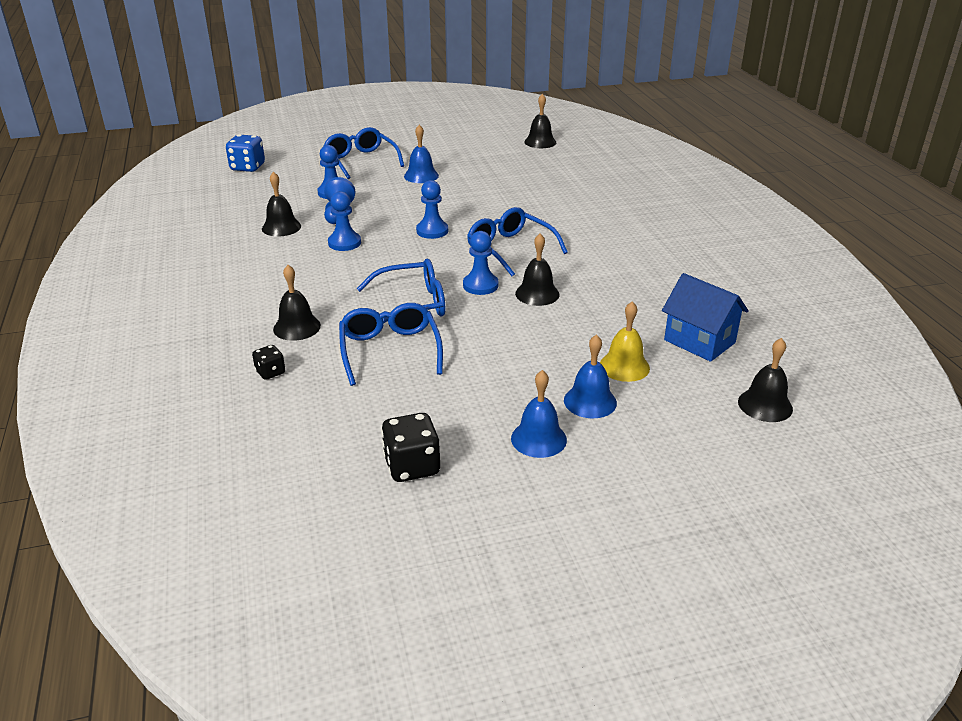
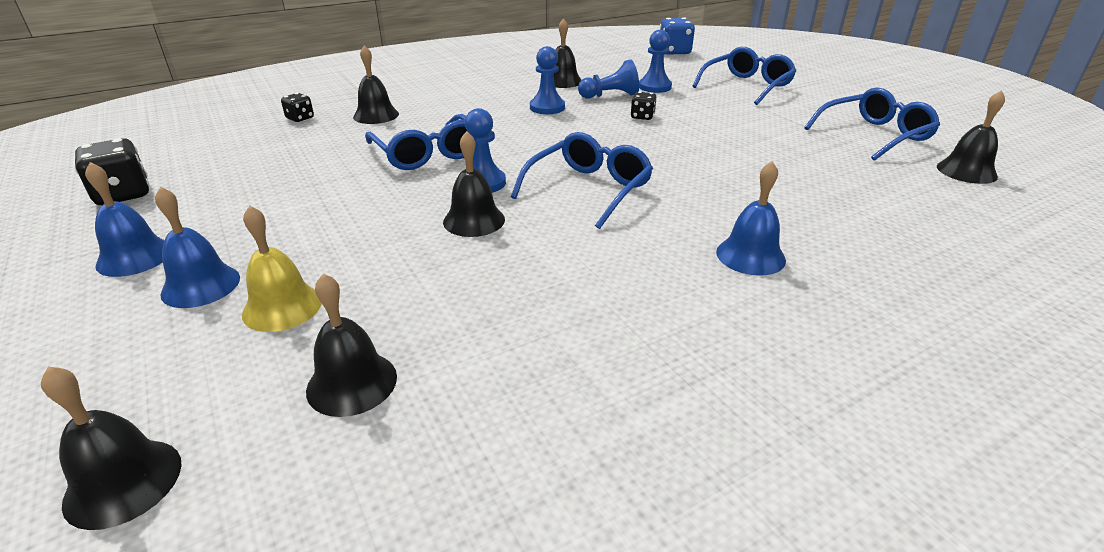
camera: 75 degrees right, 0 degrees up
(390, 350) = (334, 157): blue glasses -> blue glasses (874, 135)
(395, 209) = (642, 117): none -> black dice
(421, 176) = (744, 116): blue bell -> blue bell (750, 256)
(432, 231) = (604, 141): blue pawn -> none
(699, 341) = (352, 383): blue house -> black bell

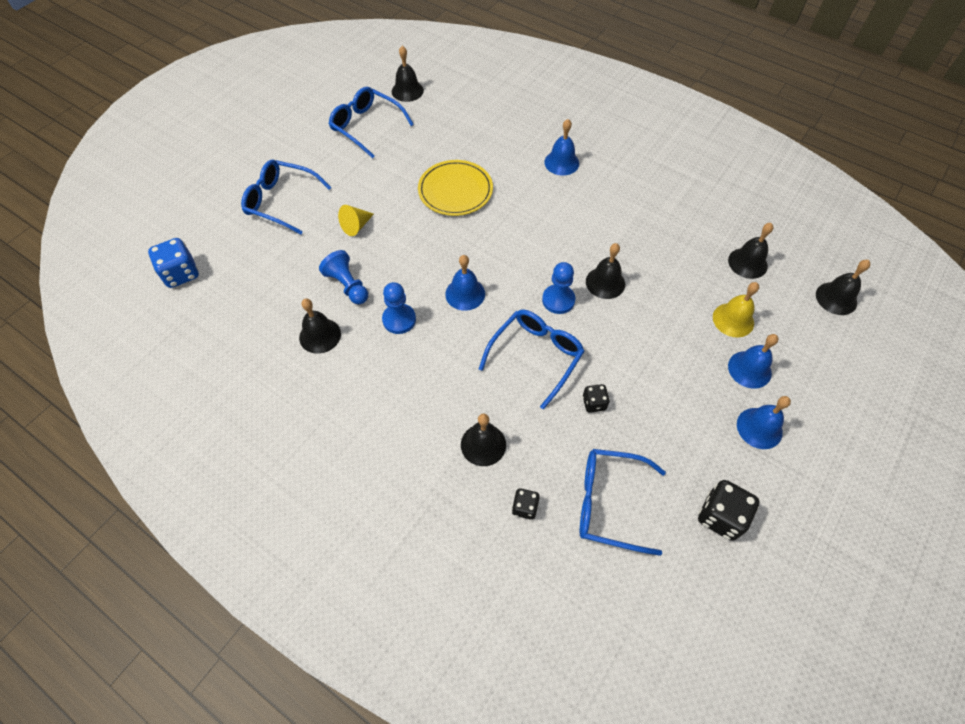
camera: 115 degrees left, 25 degrees up
(548, 138) = (465, 294): none -> blue bell
(589, 189) = (532, 243): blue glasses -> blue glasses (609, 503)
(642, 117) = (390, 250): black dice -> black dice (594, 403)
(654, 87) = (309, 261): blue pawn -> none
(690, 108) = (356, 226): none -> yellow cone
(721, 163) = (455, 190): none -> yellow plate

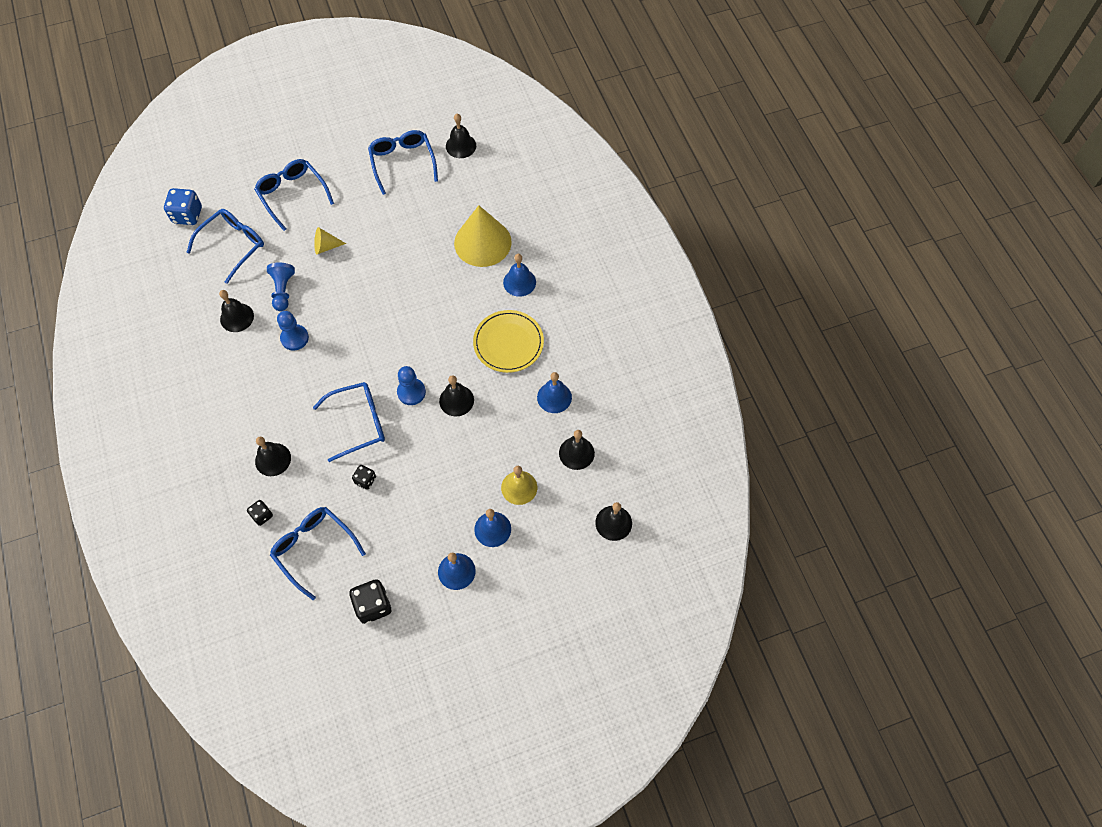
camera: 35 degrees right, 5 degrees up
(257, 274) = (233, 245): none -> blue glasses
(455, 190) = (419, 259): yellow plate -> yellow plate (508, 343)
(465, 294) = (353, 346): blue bell -> blue bell (554, 397)
(499, 150) = (482, 242): none -> yellow cone

